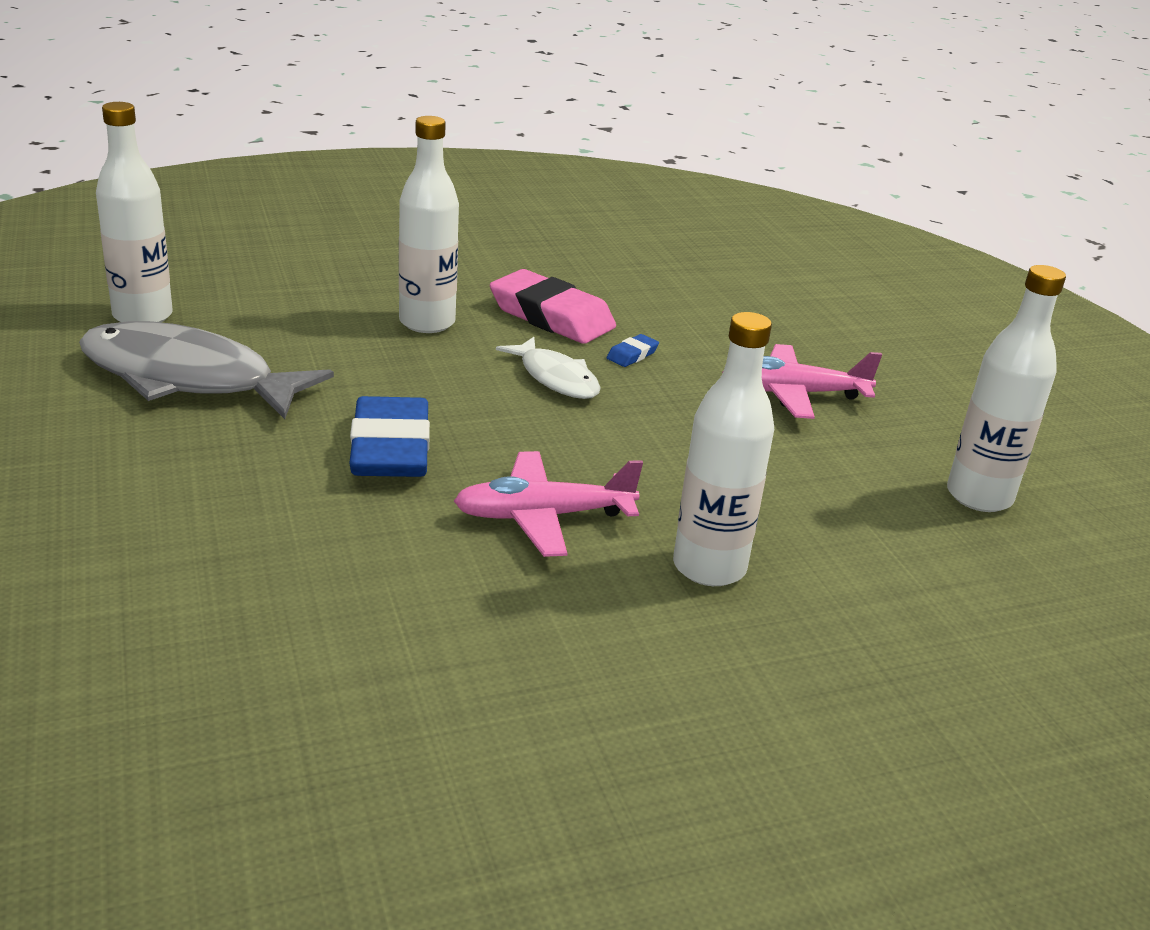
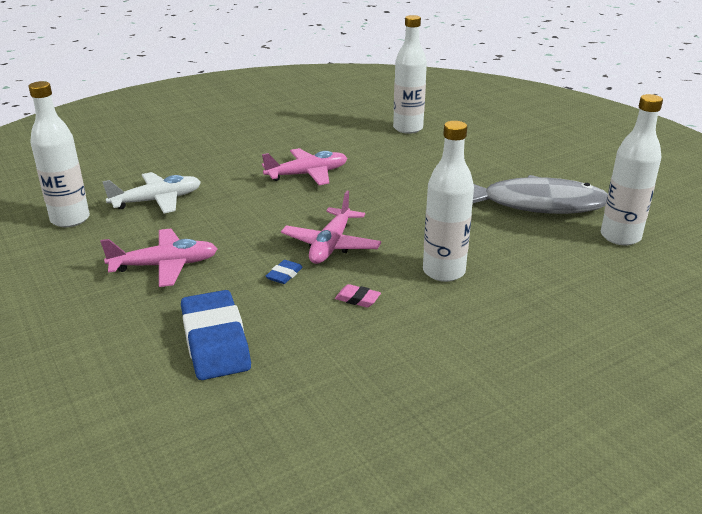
camera: 170 degrees right, 0 degrees up
(390, 448) = (397, 189): blue eraser -> blue eraser (215, 341)
(551, 316) = (357, 299): pink eraser -> pink eraser, size x0.42
(555, 378) = (331, 245): white fish -> pink plane
(709, 567) = (228, 168): white bottle -> white bottle (408, 128)
(839, 508) = (157, 201): none -> white plane

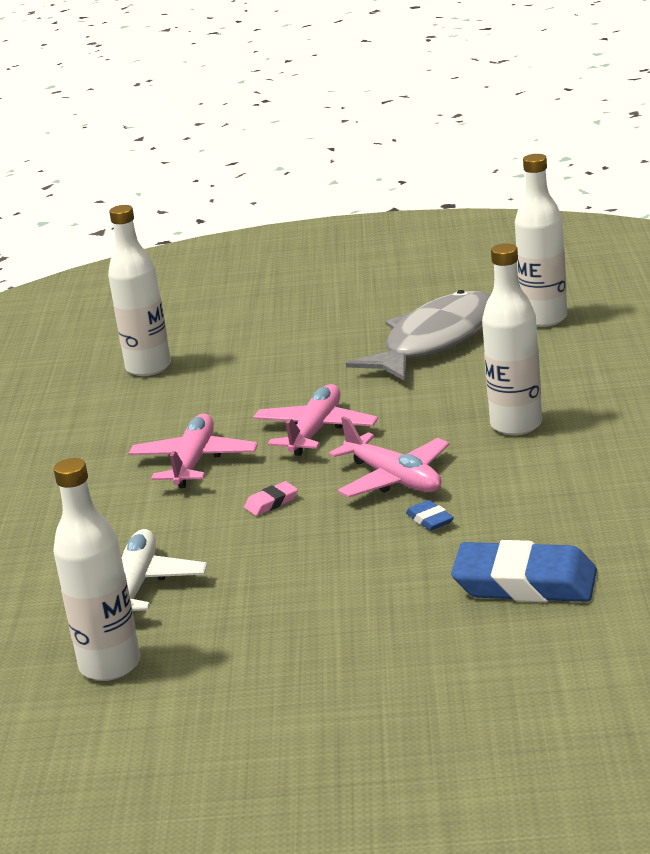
camera: 55 degrees left, 5 degrees down
(165, 265) = (326, 598): pink plane -> pink plane (315, 431)
(357, 299) = (521, 484): pink eraser -> pink eraser (271, 503)

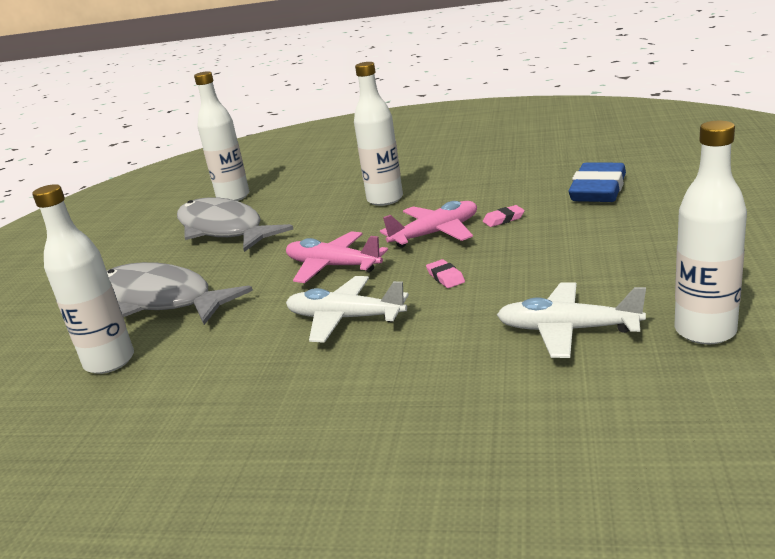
camera: 80 degrees left, 0 degrees up
(194, 462) = (345, 318): pink plane -> white plane
(261, 356) = (160, 300): none -> grey fish
(429, 520) = (503, 219): blue eraser -> pink eraser

